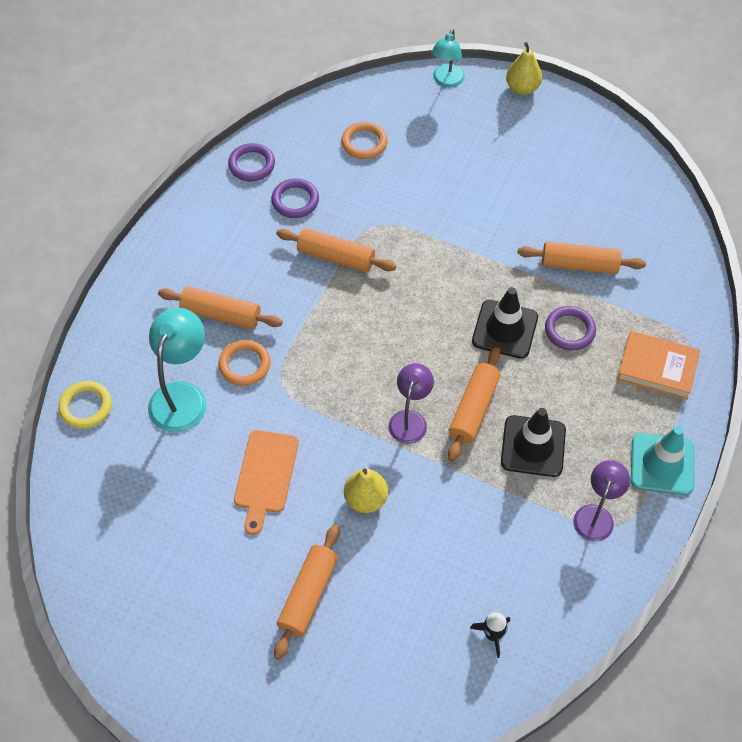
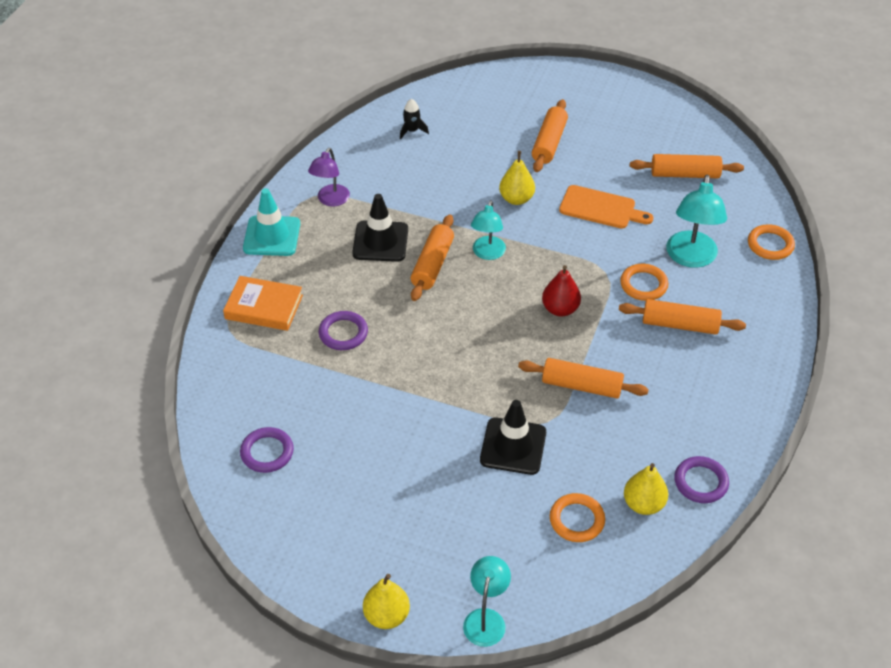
camera: 175 degrees right, 10 degrees down
(86, 407) = (770, 245): yellow ring -> orange ring
(265, 476) = (601, 208): orange cutting board -> orange cutting board turned 105 degrees clockwise
(295, 201) = (639, 443): purple ring -> purple ring (267, 452)
(305, 151) = (643, 504): none -> yellow pear
(341, 342) = (560, 309): none -> red pear
(410, 419) = (487, 253): purple lamp -> turquoise lamp
(505, 329) = (405, 330): black traffic cone -> black traffic cone (513, 446)
(579, 265) = (329, 395): orange rolling pin -> orange rolling pin (685, 174)

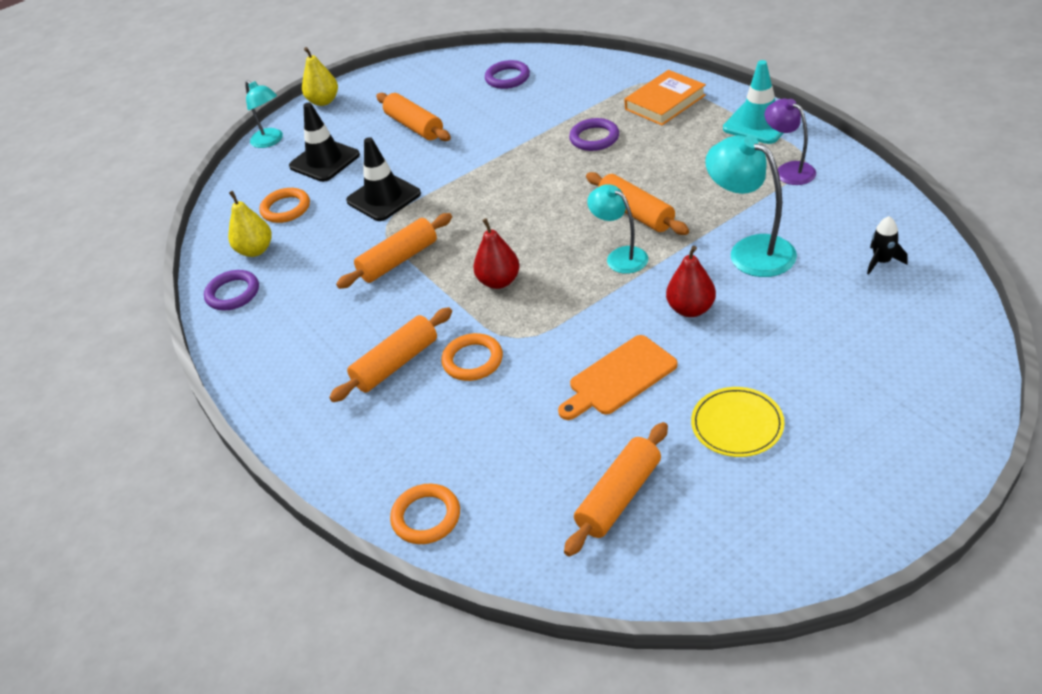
camera: 130 degrees right, 5 degrees down
(380, 241) = (698, 188): black traffic cone -> black traffic cone (324, 161)
(516, 199) = (691, 309): yellow pear -> red pear
(549, 143) = (779, 380): orange rolling pin -> orange rolling pin (414, 126)
(596, 148) = (737, 424): none -> yellow plate
(690, 258) = (474, 423): turquoise lamp -> turquoise lamp (750, 250)

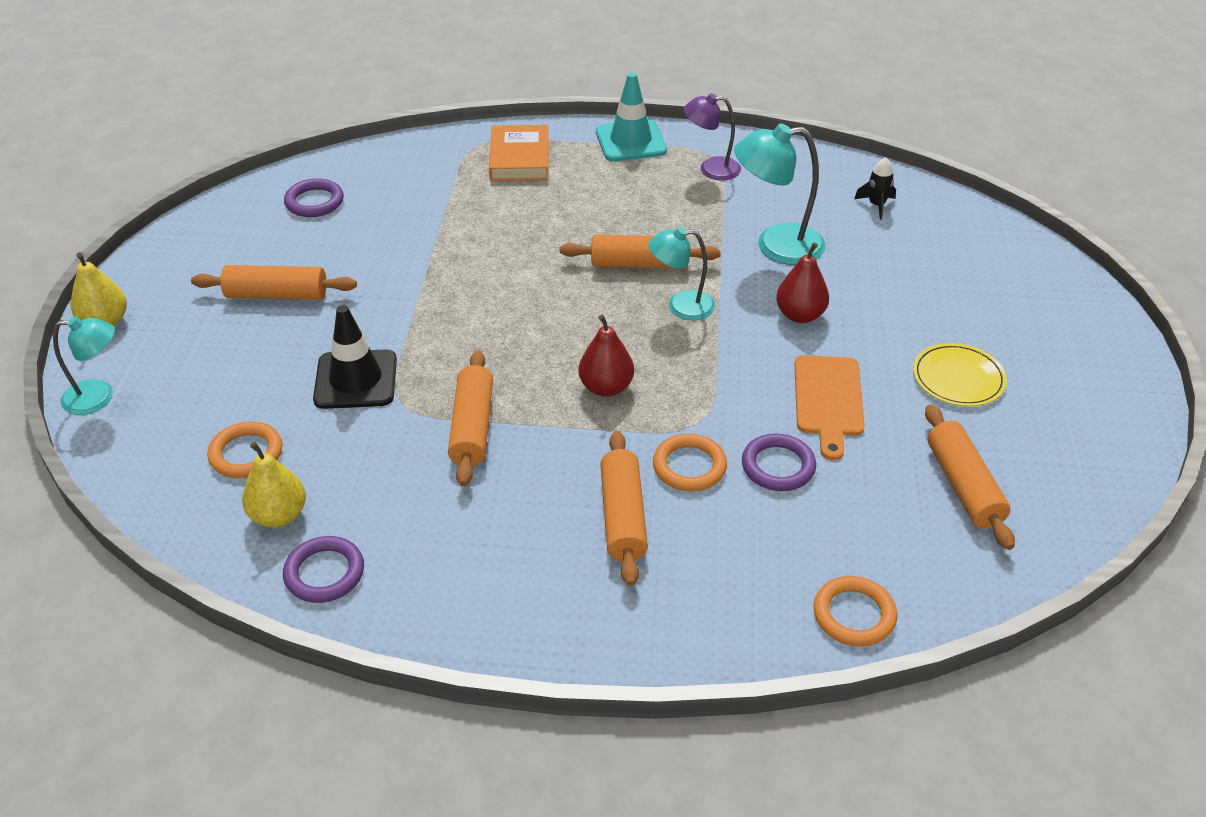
camera: 55 degrees left, 0 degrees up
(324, 161) = (215, 381): black traffic cone -> none
(594, 138) = (499, 218): purple ring -> purple ring (778, 466)

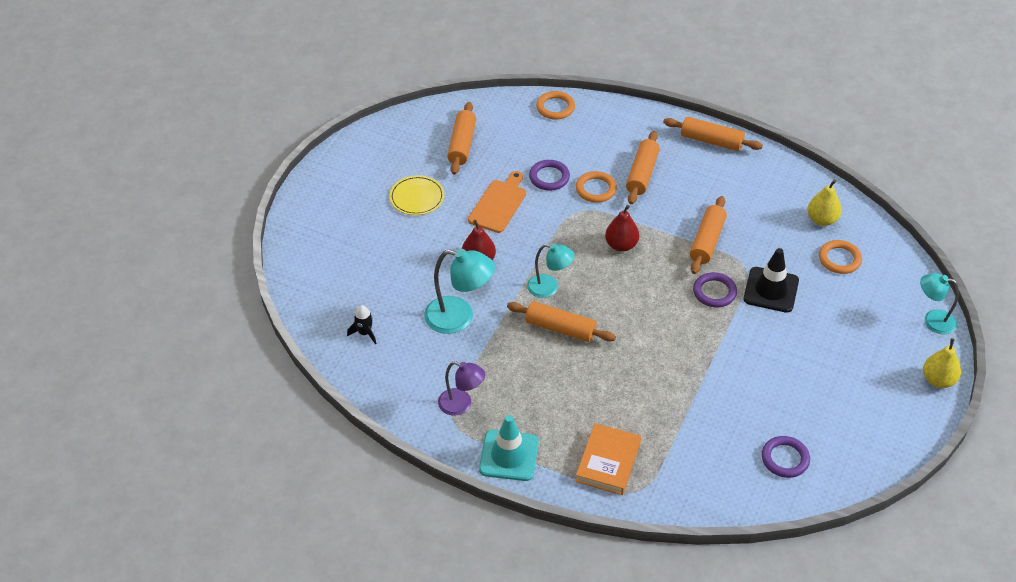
camera: 160 degrees left, 5 degrees up
(276, 295) = (818, 371): orange rolling pin -> orange rolling pin (711, 141)
(324, 573) = (799, 186): purple ring -> purple ring (714, 292)

